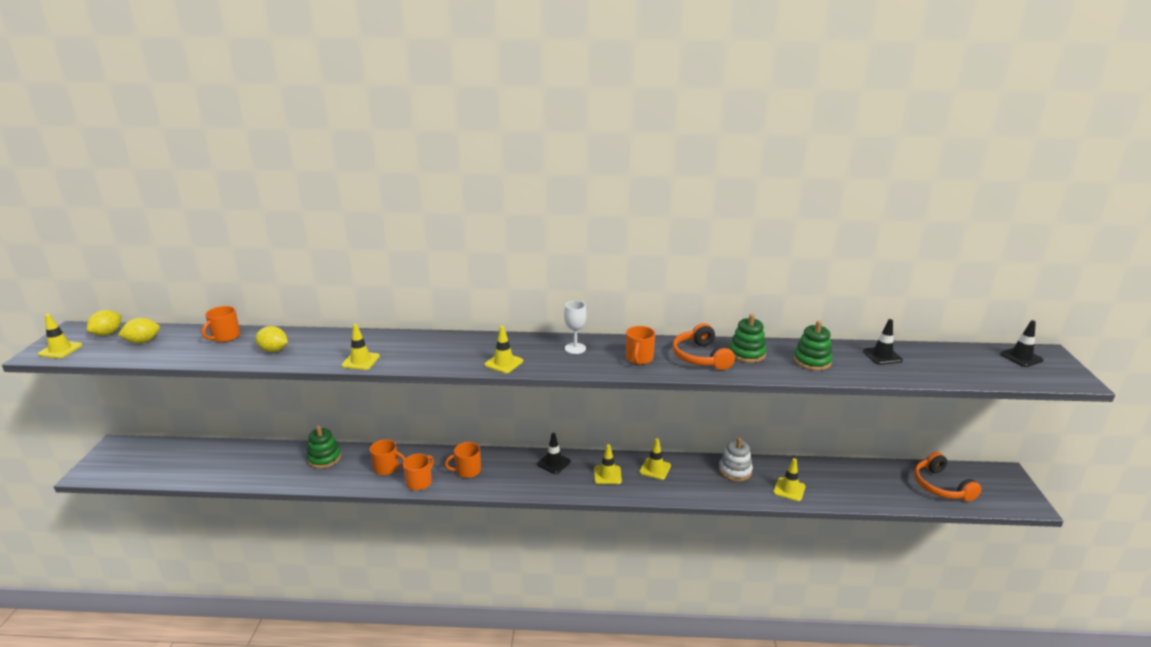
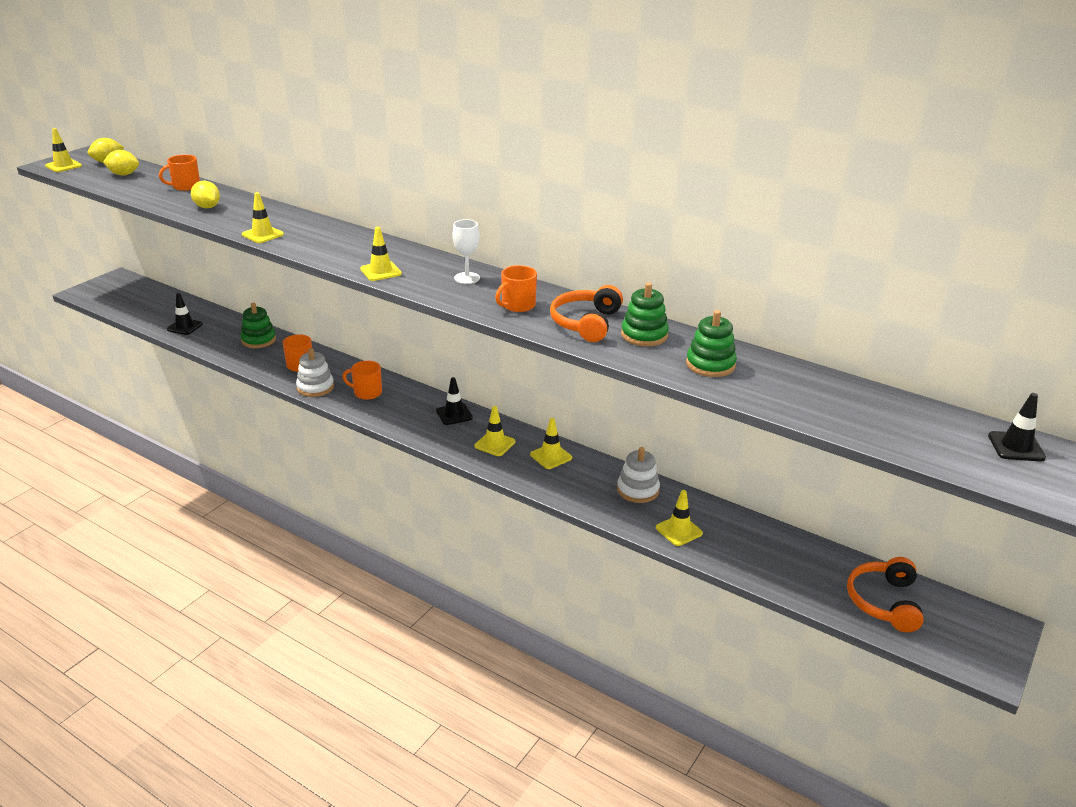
camera: 30 degrees right, 5 degrees up
(419, 482) = (315, 387): orange mug -> white stacking toy
(882, 356) = (812, 386): black traffic cone -> black traffic cone (184, 327)

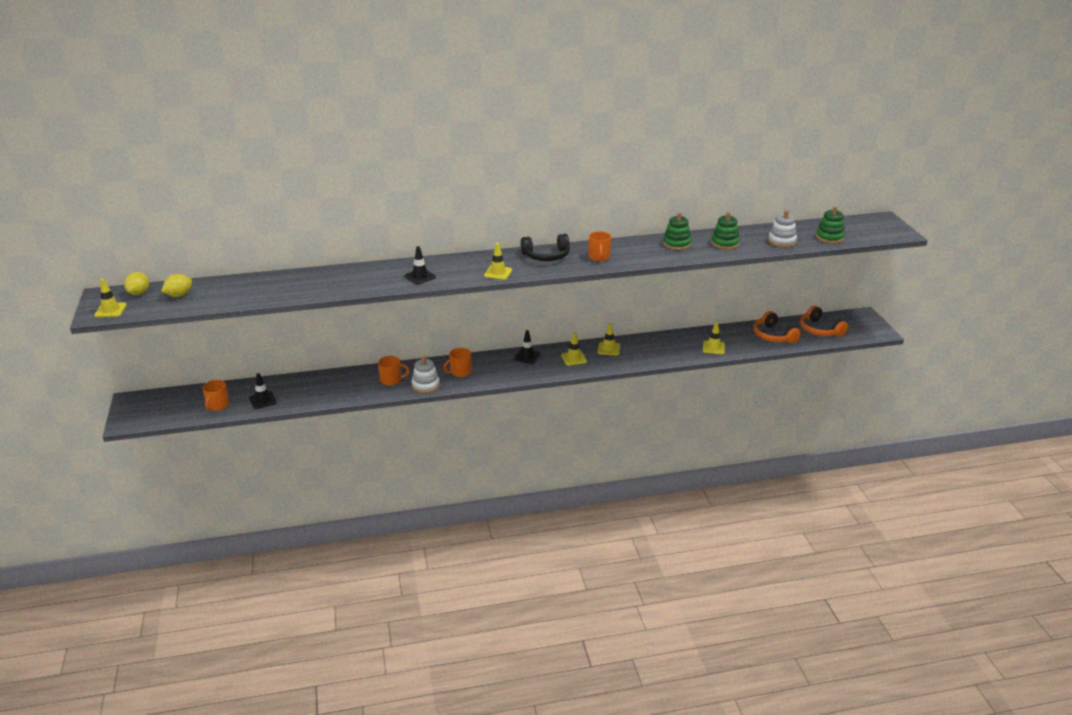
camera: 45 degrees left, 0 degrees up
(185, 186) = (249, 282): orange mug -> orange mug (217, 405)
(207, 207) = (302, 287): yellow lemon -> none
(258, 340) = (332, 381): green stacking toy -> green stacking toy (829, 237)
(262, 234) = (382, 286): yellow traffic cone -> none
(467, 278) = (546, 256): white goblet -> black headphones
(586, 323) = (644, 250): orange headphones -> orange headphones (773, 335)
(638, 490) = (670, 341): white stacking toy -> white stacking toy (782, 241)
(1016, 447) = (866, 223): black traffic cone -> black traffic cone (420, 277)

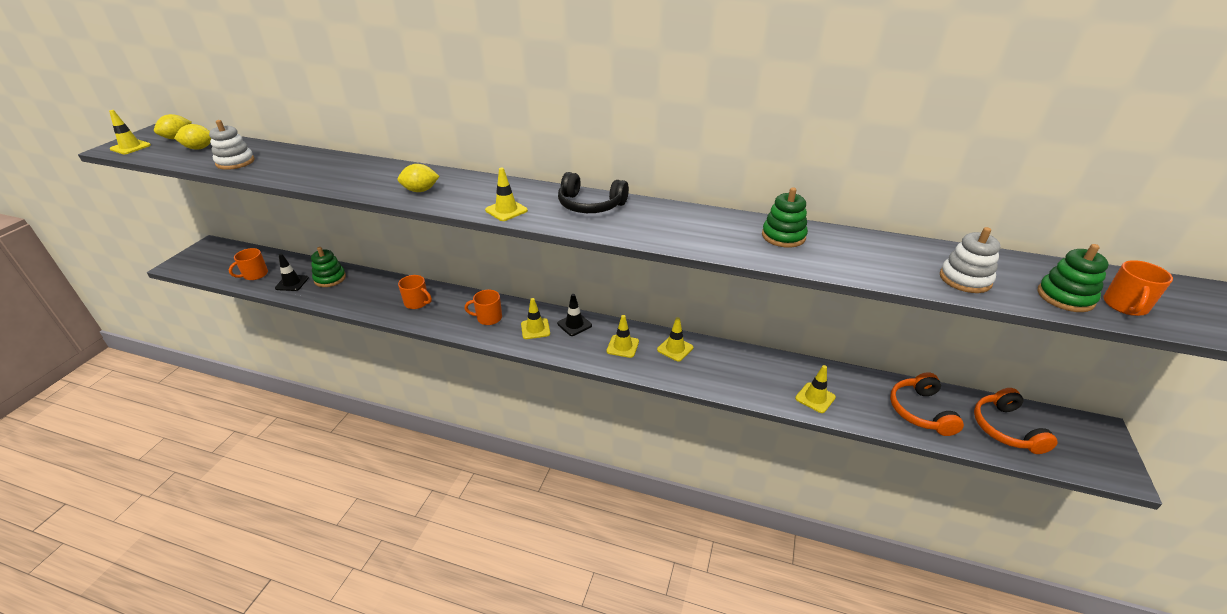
camera: 30 degrees right, 5 degrees up
(420, 277) = (420, 190): black traffic cone -> yellow lemon
(425, 385) = (439, 321): white stacking toy -> white stacking toy (235, 162)
(502, 367) = (535, 329): none -> yellow traffic cone
(599, 257) = (654, 225): orange mug -> orange mug (1125, 306)
(725, 243) = (860, 256): green stacking toy -> green stacking toy (330, 278)

